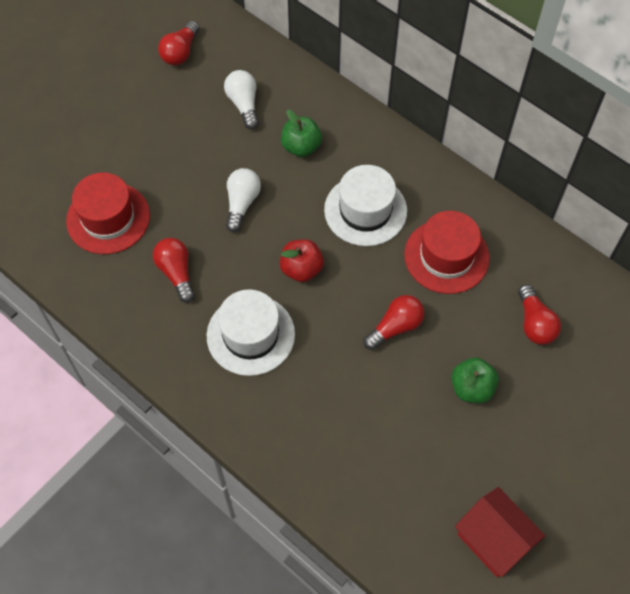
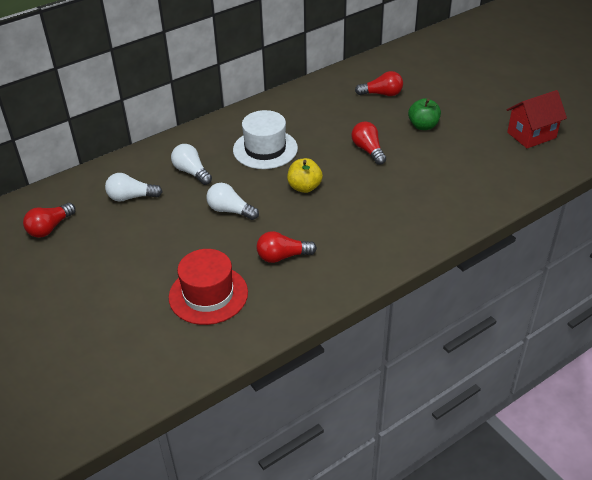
camera: 75 degrees left, 20 degrees down
(180, 52) = (50, 228): red light bulb -> red light bulb turned 90 degrees clockwise
(250, 335) = (354, 221): white hat -> none
(301, 147) = (191, 172): green apple -> white light bulb
(301, 269) = (304, 187): red apple -> yellow apple
(446, 256) = (318, 120): red hat -> none

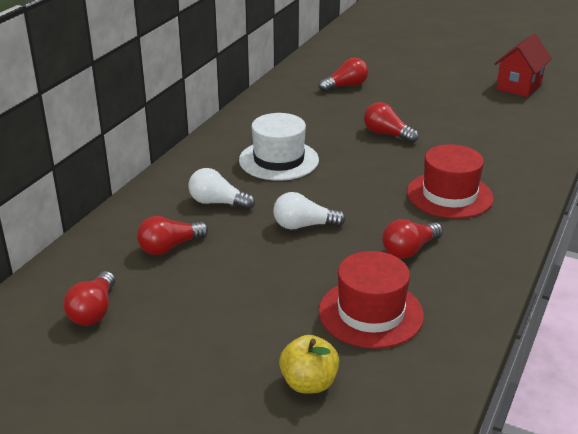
camera: 30 degrees left, 10 degrees down
(131, 197) = (169, 247): white light bulb -> red light bulb
(304, 187) = (360, 182): yellow apple -> yellow apple (309, 383)
(359, 221) = (449, 195): none -> red hat
(423, 126) = (415, 102): green apple -> none

